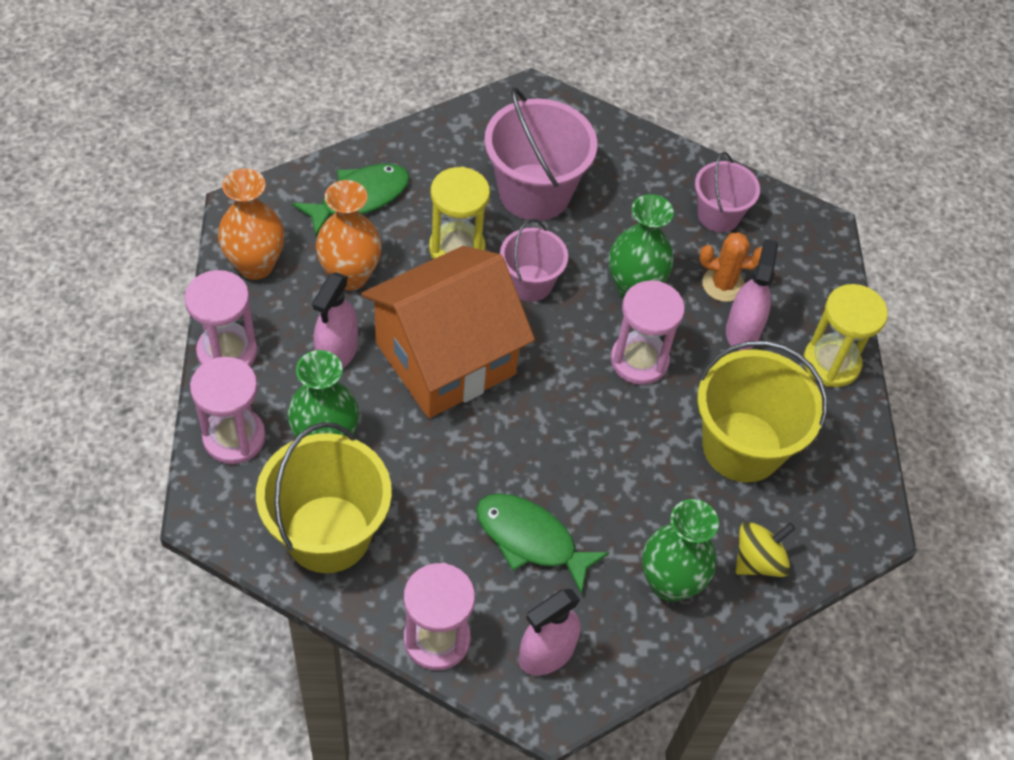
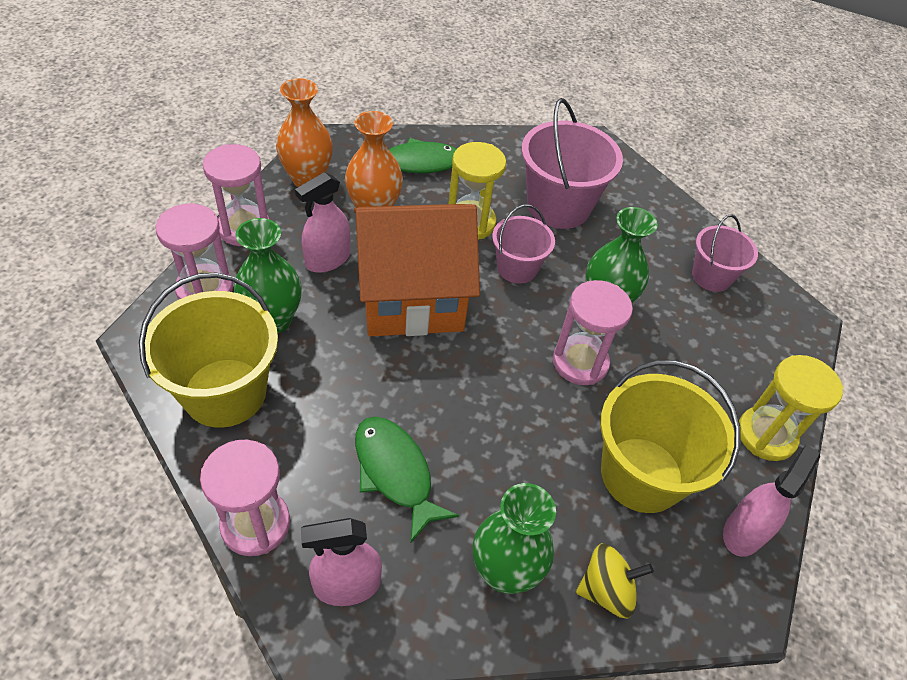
camera: 25 degrees right, 5 degrees down
(723, 284) = (689, 331): orange cactus -> none
(742, 331) = (690, 375): pink spray bottle -> pink spray bottle (744, 532)

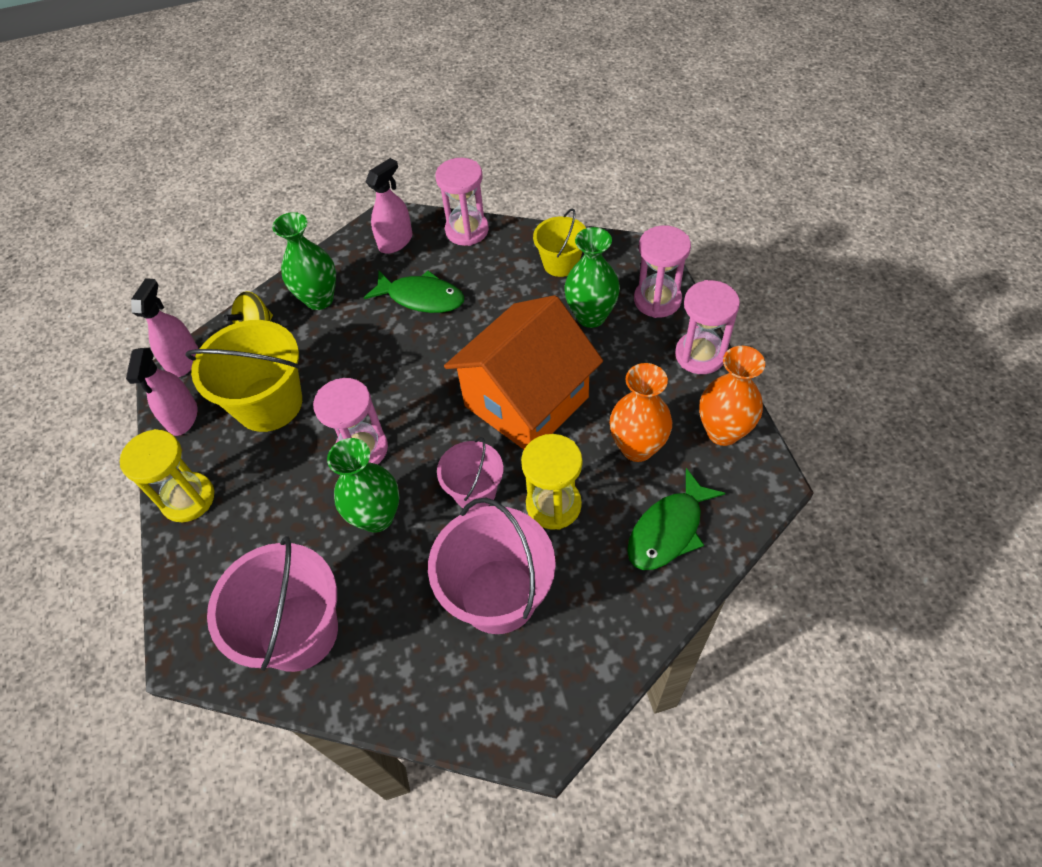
camera: 150 degrees right, 5 degrees up
(225, 392) = (561, 263): yellow bucket -> yellow bucket, size x0.59
(327, 259) = (615, 380): pink spray bottle -> pink spray bottle (183, 361)
(711, 276) = (298, 632): pink bucket -> pink bucket, size x1.70

